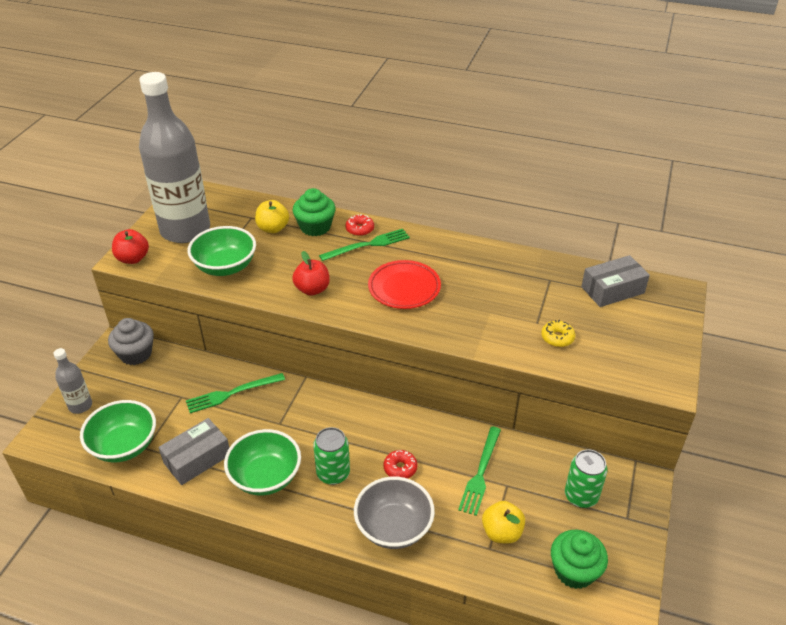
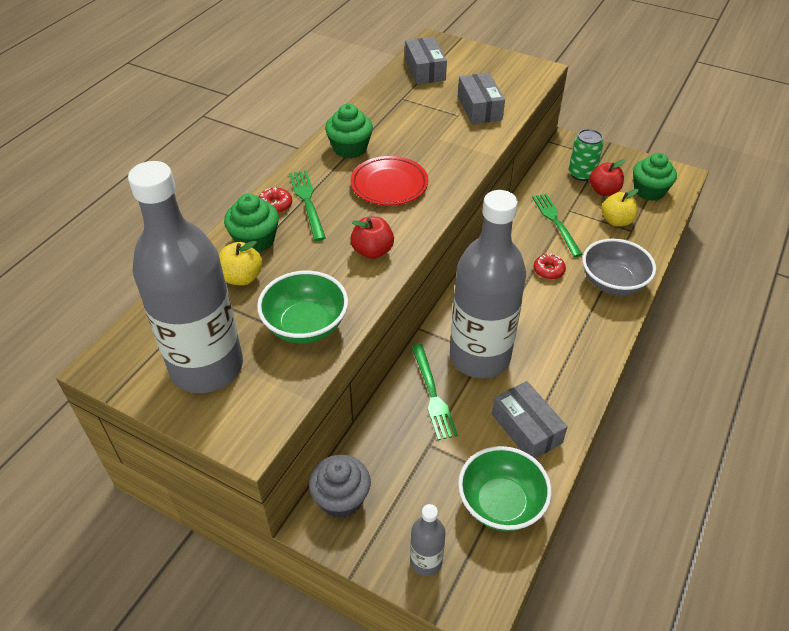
camera: 80 degrees left, 5 degrees up
(133, 258) = (252, 427): red apple -> red apple (604, 191)
(265, 477) = (554, 369): green bowl -> none
(276, 421) = (479, 357): none -> grey bottle
(333, 473) = (552, 317): green can -> none
(451, 257) = (350, 148): none -> green cupcake
(480, 472) = (556, 222): green fork -> green fork turned 135 degrees counterclockwise
(557, 338) = (479, 108): yellow donut -> grey box

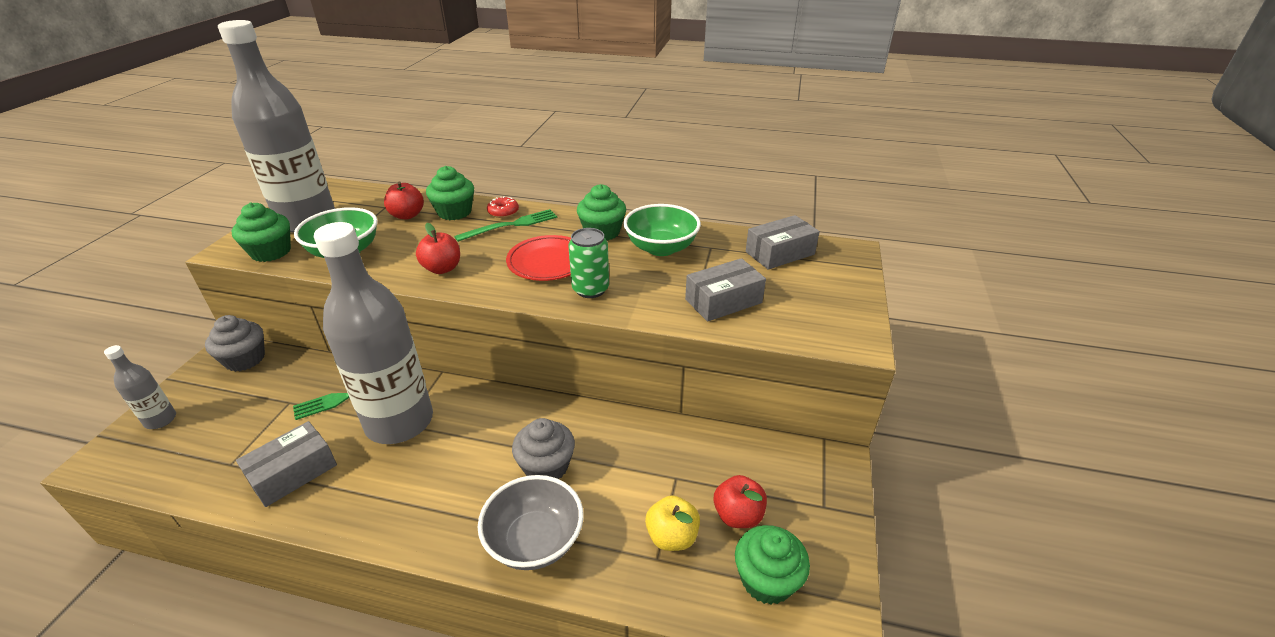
camera: 75 degrees right, 10 degrees down
(242, 278) = (407, 215): yellow apple -> red apple
(274, 393) = (271, 252): none -> green cupcake
(501, 503) = (203, 463): green bowl -> green bowl (661, 248)
(548, 270) = (546, 466): red donut -> grey cupcake
(556, 222) = (644, 465): green fork -> none
(581, 174) = (765, 484): green can -> green can (590, 289)

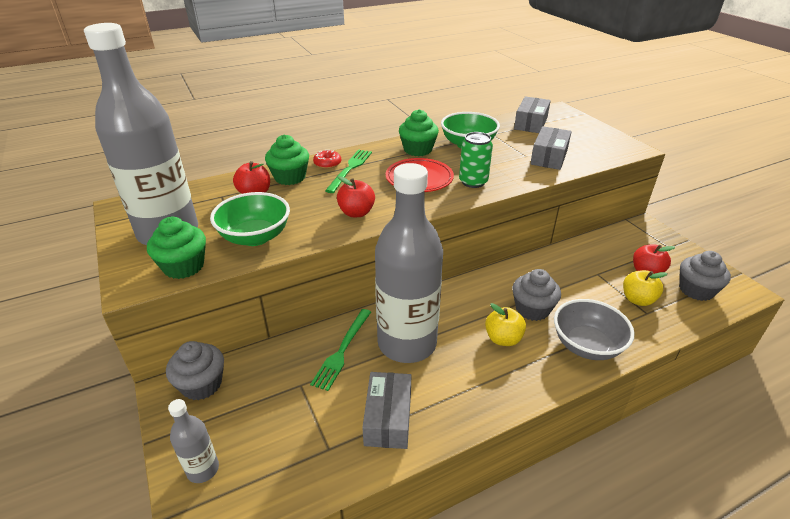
camera: 40 degrees left, 0 degrees up
(474, 475) = (503, 339): none -> yellow apple
(766, 580) = (696, 290): green cupcake -> grey cupcake

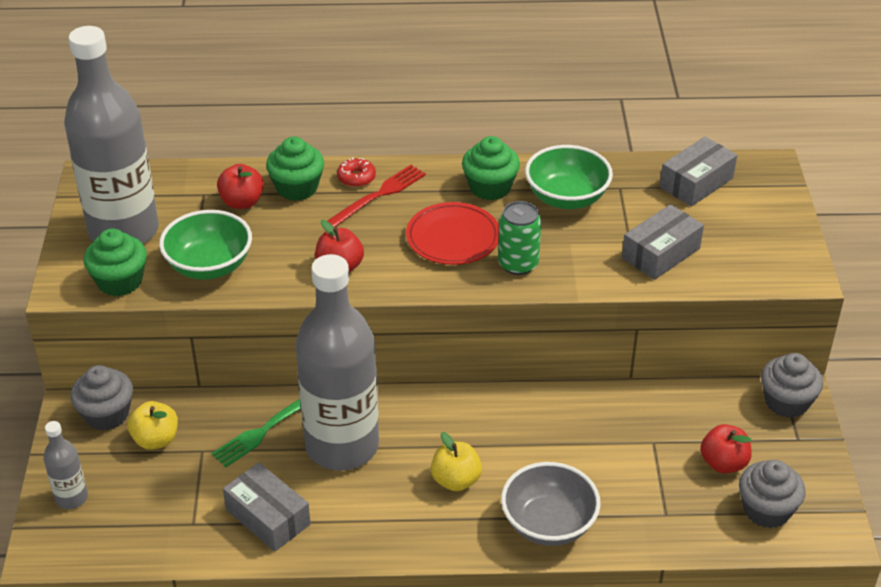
camera: 25 degrees right, 5 degrees up
(350, 169) = (378, 196): green fork -> red fork
(388, 418) = (268, 517): grey box -> grey box turned 75 degrees counterclockwise
(532, 309) = (522, 458): grey cupcake -> grey cupcake (786, 402)
(637, 300) = (671, 494): yellow apple -> yellow apple (156, 439)

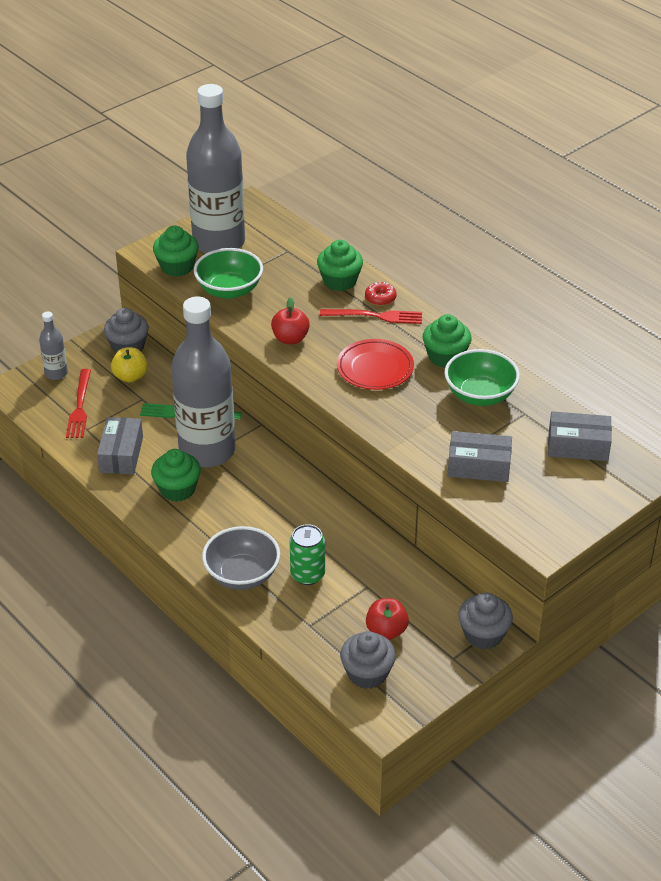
camera: 50 degrees right, 0 degrees up
(150, 508) = (79, 406): none -> red fork
(242, 202) = (299, 268): red apple -> none
(372, 502) = (177, 489): none -> green cupcake
(456, 480) = (233, 514): yellow apple -> none
(518, 264) = (386, 409): green can -> green can (307, 574)

